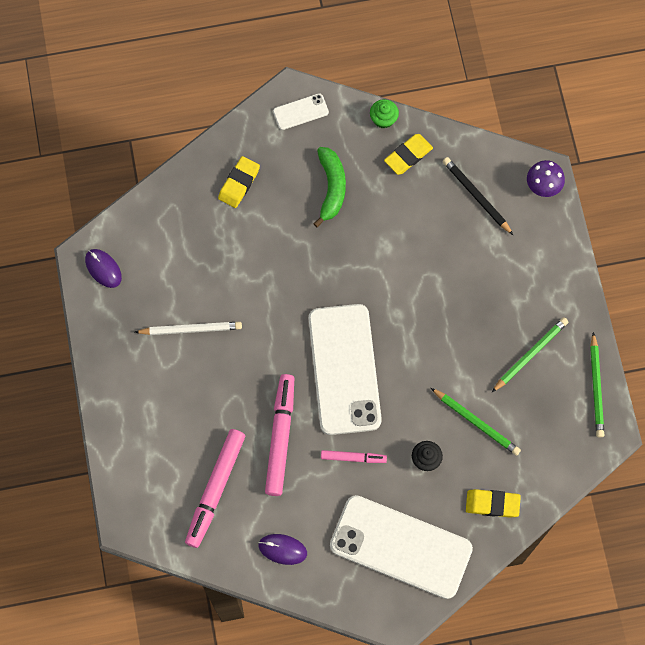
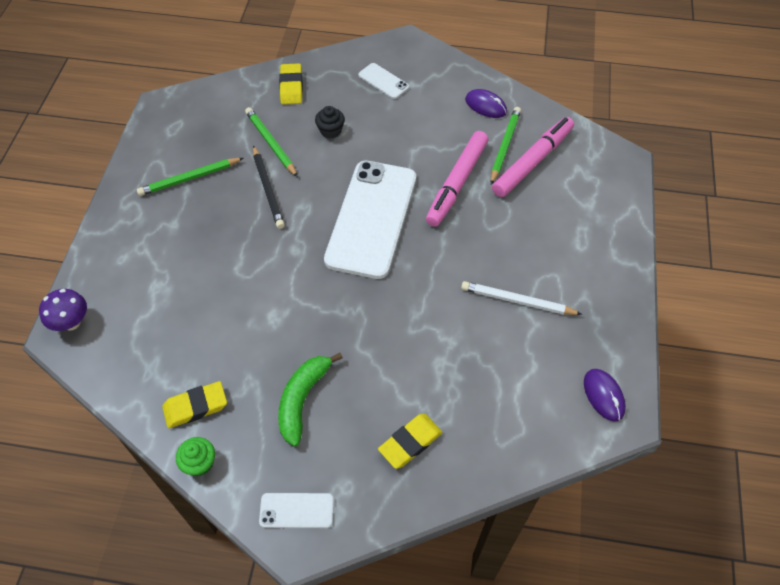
camera: 160 degrees left, 15 degrees down
(353, 458) = (395, 149): pink marker -> none
(400, 547) = (383, 81): white phone -> white phone, size x0.42
(476, 196) = (148, 336): black pencil -> black pencil (268, 189)
(492, 504) = (291, 87): yellow eraser -> yellow eraser turned 60 degrees clockwise
(596, 387) = (149, 138): green pencil -> green pencil (504, 146)

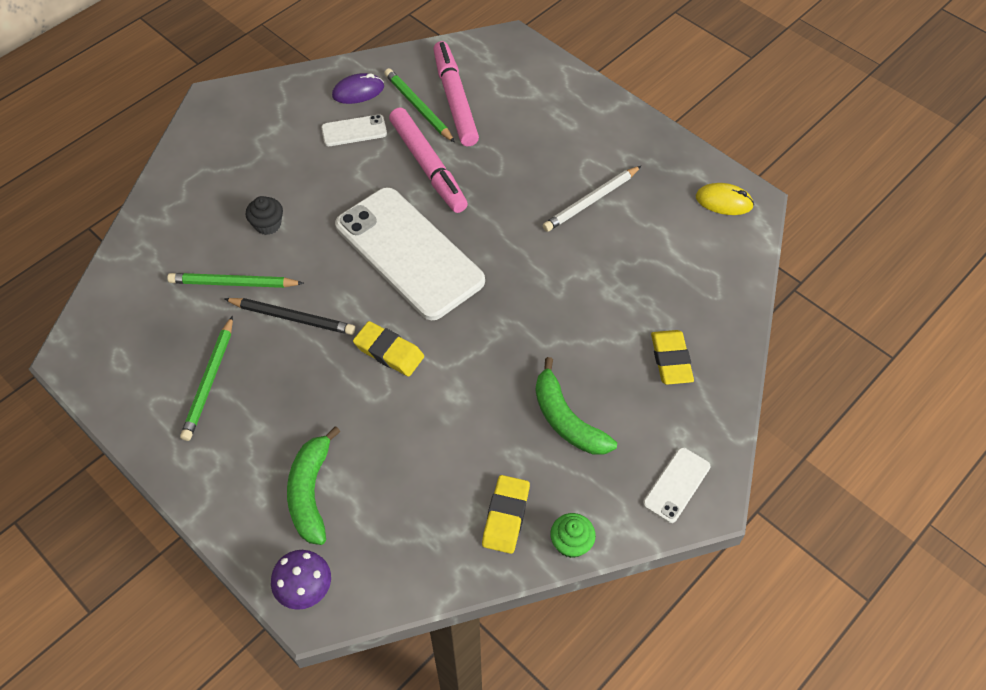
camera: 55 degrees left, 0 degrees up
(143, 281) = (311, 492): none -> green banana
(291, 87) = (173, 225): yellow eraser -> yellow eraser (389, 352)
(383, 81) = (247, 147): white phone -> white phone (354, 131)
(603, 395) = (724, 201): purple mouse -> yellow mouse

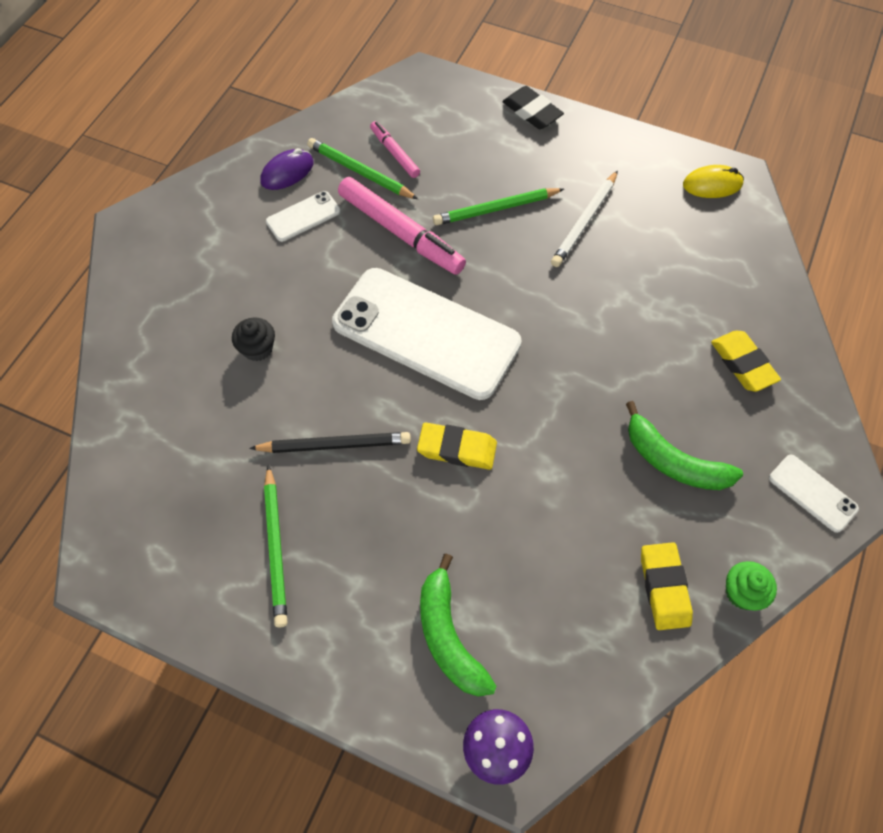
camera: 20 degrees left, 5 degrees up
(233, 283) = (250, 427): green pencil -> green pencil (496, 209)
(455, 100) = (394, 153): pink marker -> pink marker, size x0.54
(592, 96) = (532, 112): none -> black eraser
(676, 485) = (812, 493): white phone -> white phone turned 60 degrees counterclockwise

